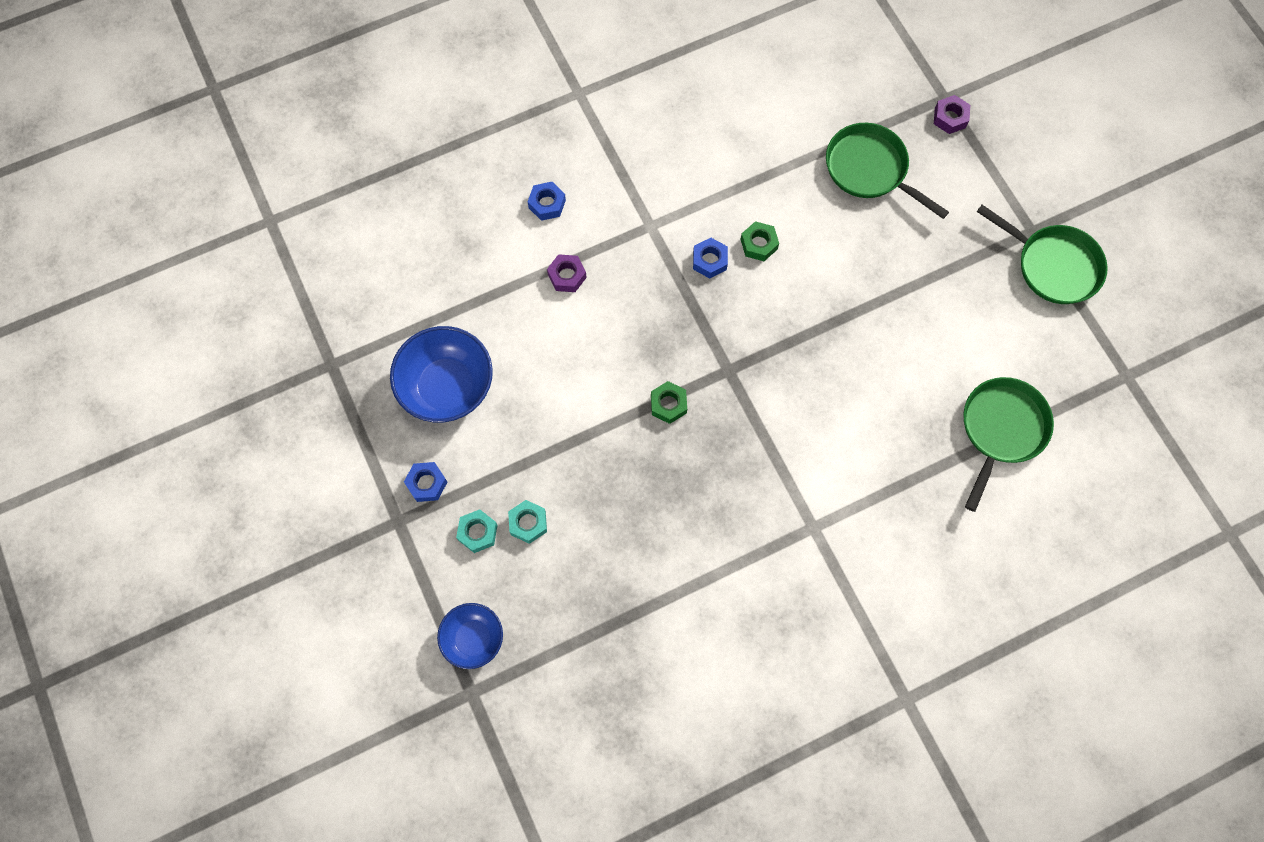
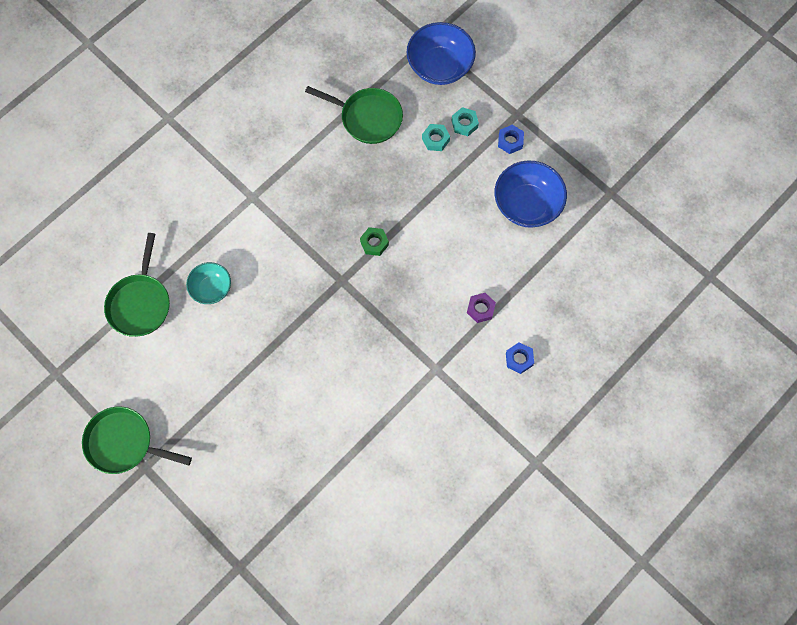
camera: 160 degrees right, 0 degrees up
(473, 638) = (440, 66): blue bowl -> blue bowl, size x1.66
(709, 261) = (382, 356): blue nut -> none
(759, 244) = (350, 382): green nut -> none
(870, 170) = (283, 476): green pan -> green pan (367, 117)
(902, 417) = (211, 288): none -> turquoise bowl
(950, 118) = (231, 548): purple nut -> none

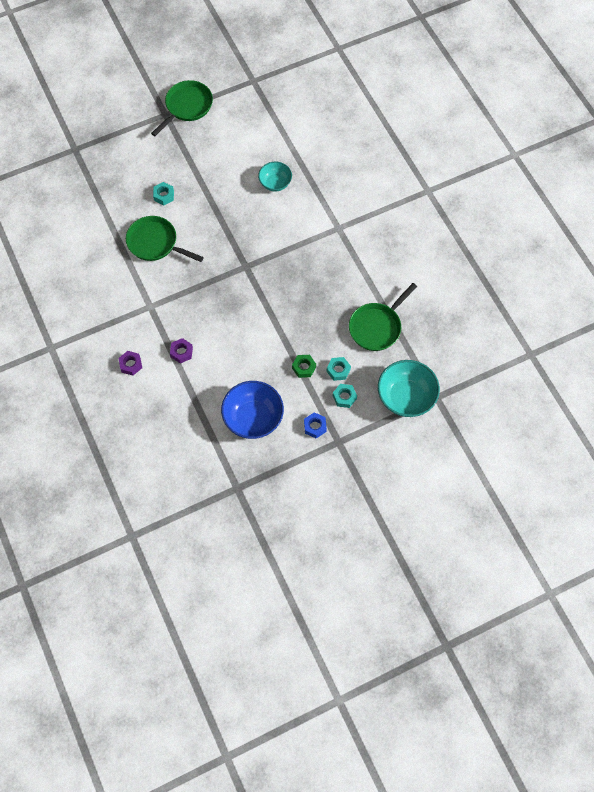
camera: 110 degrees right, 5 degrees down
(140, 303) = (283, 138): green pan -> green pan (155, 243)
(274, 416) = (164, 195): none -> turquoise nut
(374, 243) = (266, 297): green nut -> green nut (304, 367)
(440, 66) = (406, 397): blue bowl -> turquoise bowl
(519, 359) = (131, 364): blue nut -> purple nut

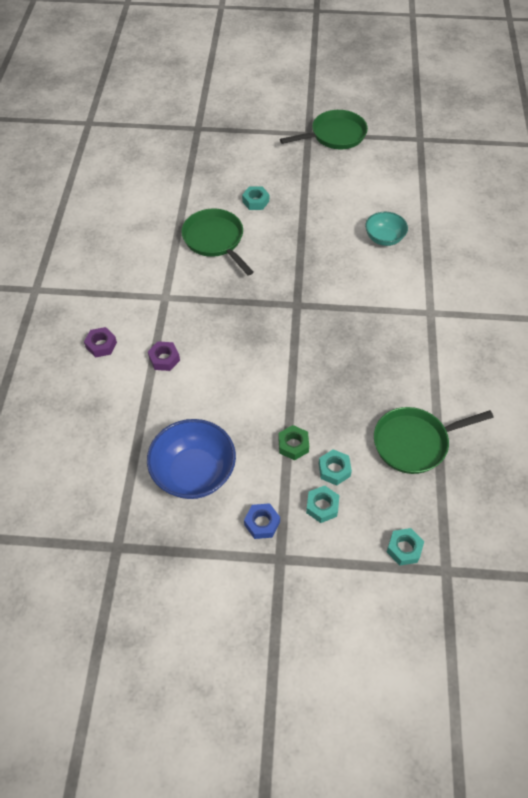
camera: 30 degrees right, 10 degrees down
(406, 397) = (404, 549): turquoise bowl -> turquoise nut

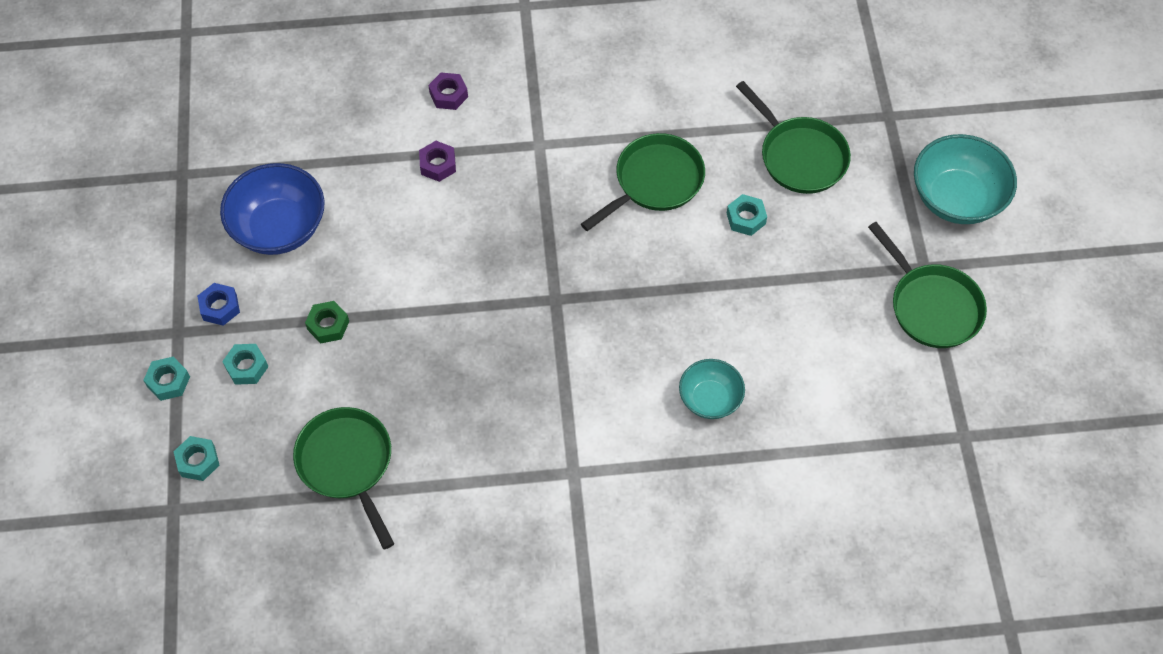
camera: 80 degrees right, 5 degrees up
(215, 170) = (799, 156): none -> green pan
(264, 112) = (956, 198): none -> turquoise bowl
(334, 470) = (298, 374): turquoise nut -> turquoise nut (168, 381)

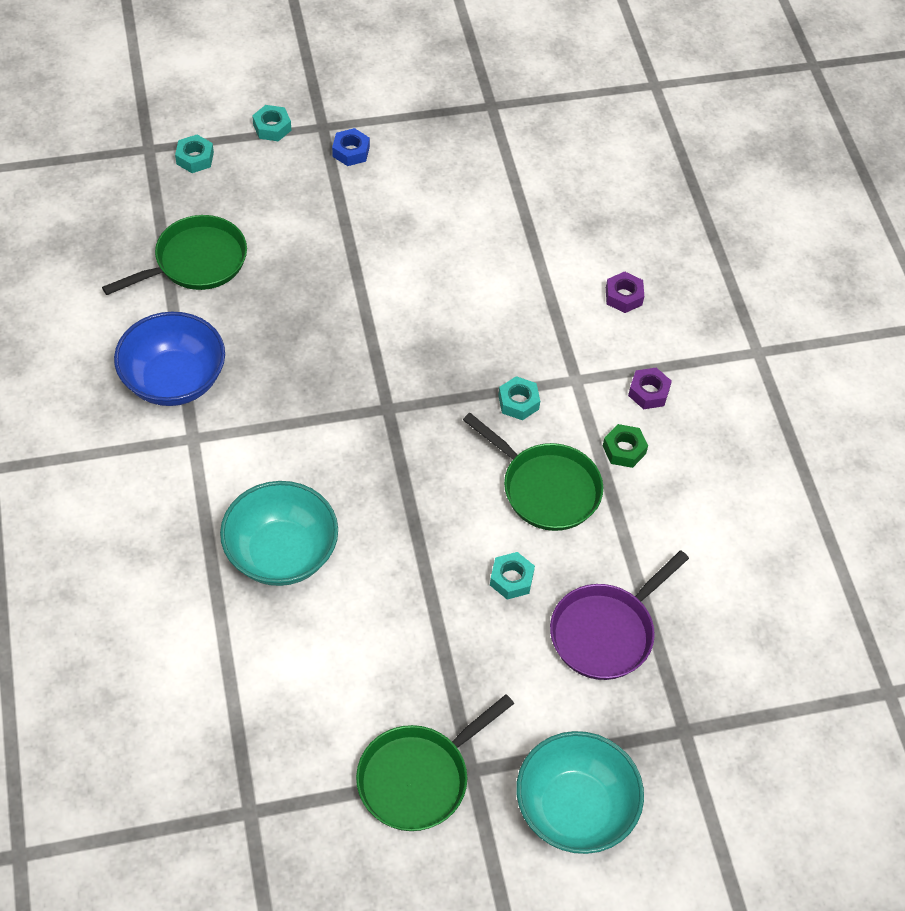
camera: 80 degrees right, 5 degrees down
(247, 367) = (290, 178): turquoise nut -> turquoise nut (518, 402)
(279, 227) = (442, 182): blue bowl -> blue bowl (174, 380)
(328, 325) = (339, 231): green nut -> green nut (624, 450)
(438, 165) = (535, 296): purple nut -> purple nut (648, 392)
(710, 399) = (281, 553): turquoise bowl -> turquoise bowl, size x1.66
(799, 156) = (606, 632): green pan -> purple pan

